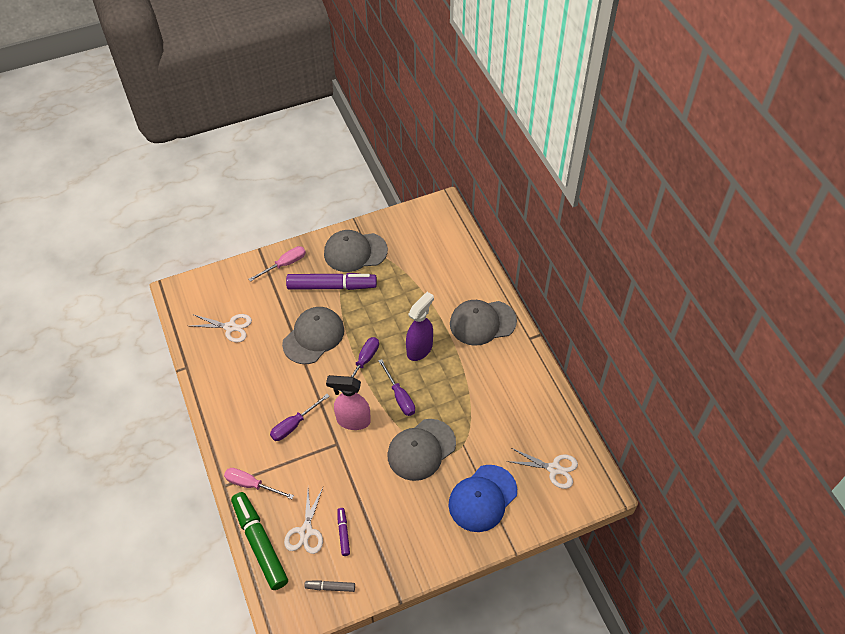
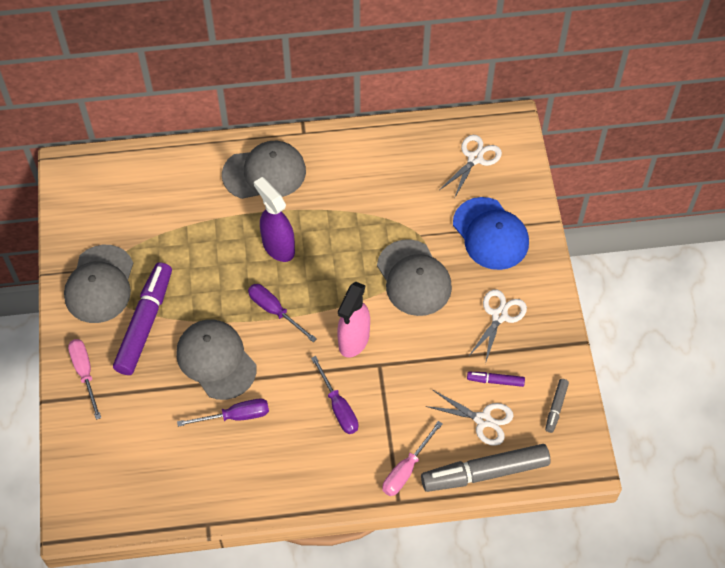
camera: 75 degrees left, 5 degrees up
(230, 327) = (163, 458): white scissors -> white scissors (499, 316)
(260, 543) = (485, 472): green marker -> grey marker
(399, 396) = (337, 283): purple screwdriver -> purple screwdriver (235, 416)
(482, 322) = (264, 173): grey cap -> grey cap turned 105 degrees counterclockwise

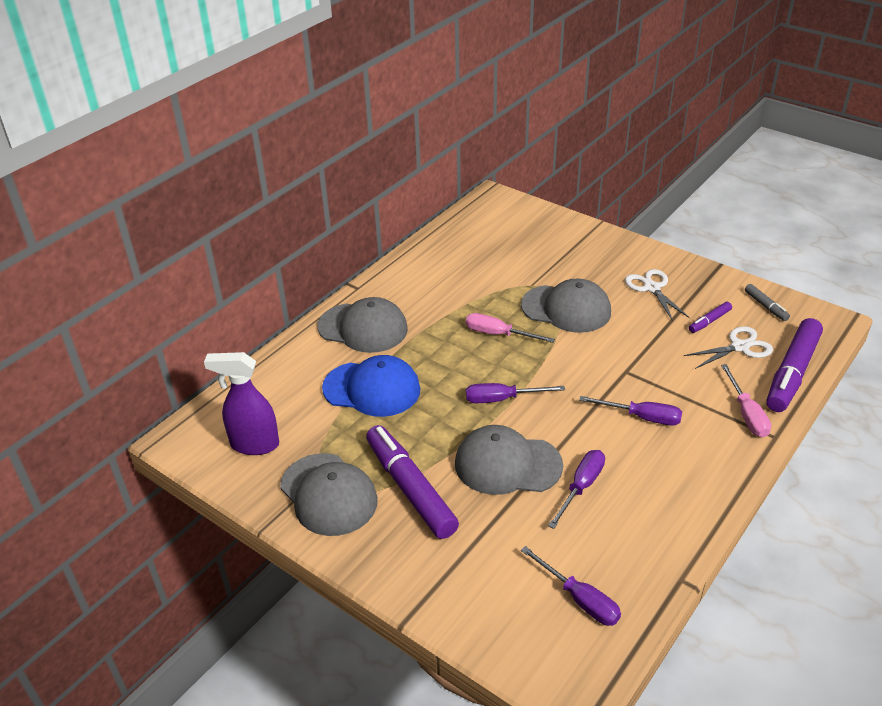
camera: 45 degrees left, 20 degrees down
(85, 373) = (410, 567): pink screwdriver -> pink screwdriver (498, 334)
(141, 479) = (579, 599): none -> purple screwdriver
(264, 173) = (363, 328): grey cap -> grey cap turned 75 degrees clockwise
(278, 247) = (442, 361): purple spray bottle -> purple spray bottle (254, 444)
(353, 340) = (586, 372): pink spray bottle -> none
(475, 158) = (500, 225): white scissors -> none
(485, 472) = (792, 373): grey marker -> purple marker
(490, 234) = (574, 253): blue cap -> blue cap (372, 389)

